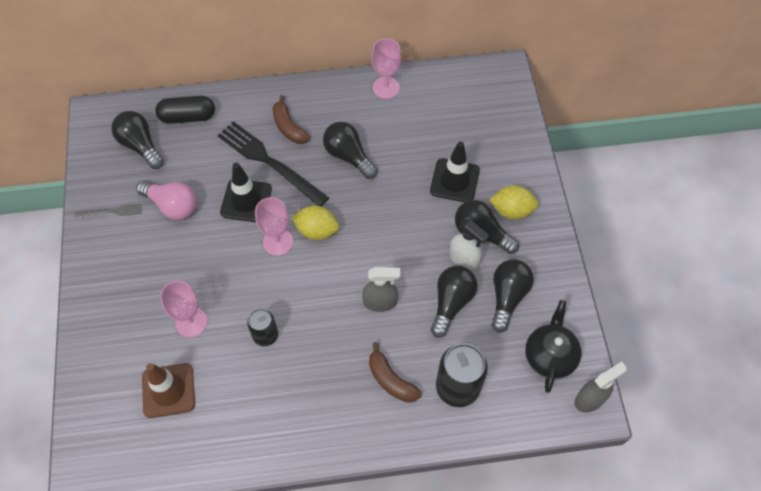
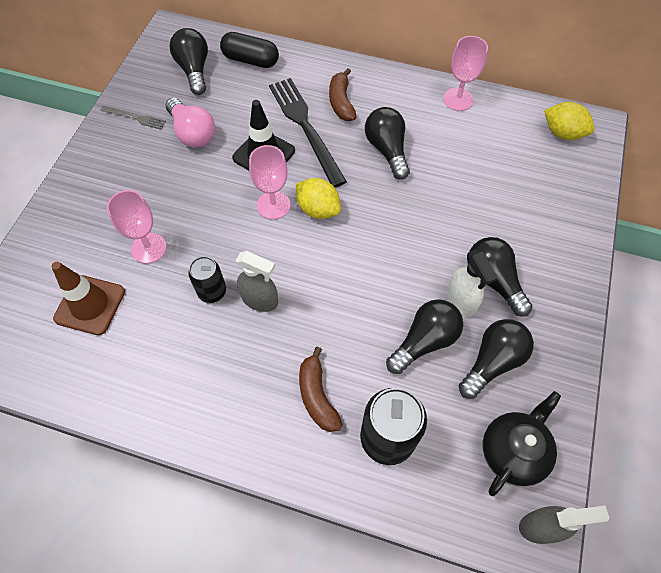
camera: 25 degrees right, 0 degrees up
(380, 302) = (347, 308): grey spray bottle -> grey spray bottle (260, 300)
(454, 181) = (489, 215): black traffic cone -> none
(512, 210) = (540, 270): yellow lemon -> yellow lemon (563, 133)

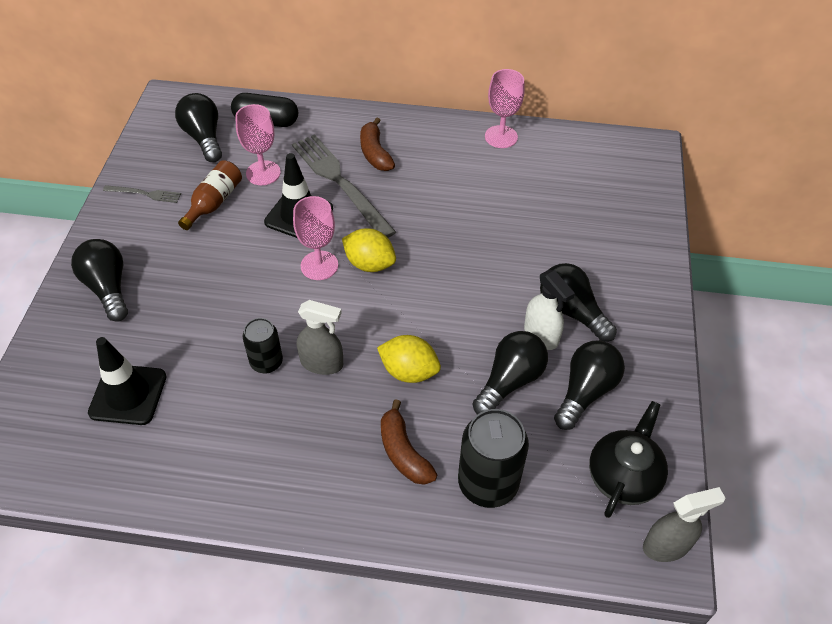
camera: 10 degrees left, 10 degrees down
(90, 305) = (128, 394): brown traffic cone -> black traffic cone
(148, 248) = (185, 327): pink goblet -> pink goblet (263, 173)
(192, 133) = (214, 202): pink light bulb -> brown bottle
(305, 127) = (340, 182): black fork -> grey fork
(387, 150) = (434, 195): black light bulb -> black light bulb (108, 288)
(563, 133) = (617, 158): yellow lemon -> yellow lemon (409, 371)

